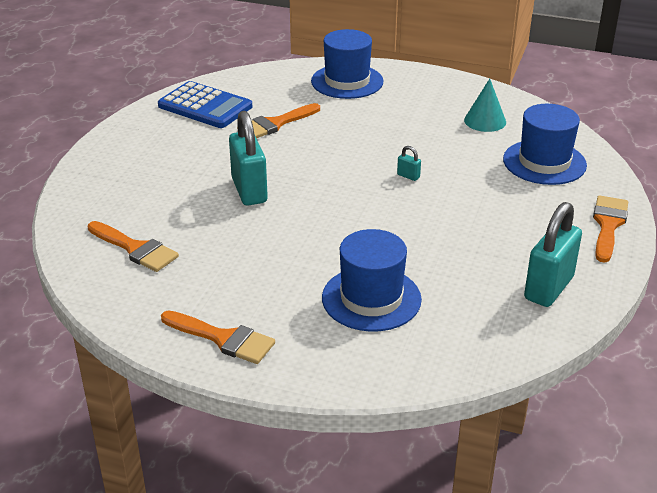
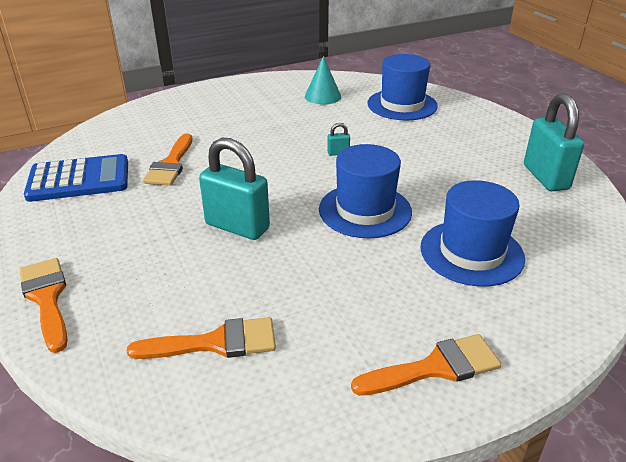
camera: 45 degrees left, 0 degrees up
(347, 81) = (179, 110): blue hat -> blue hat (365, 210)
(608, 225) = (500, 123): orange brush -> orange brush (47, 298)

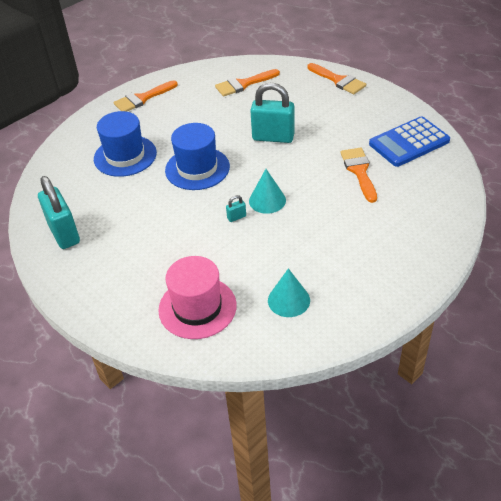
camera: 165 degrees right, 10 degrees up
(295, 160) = (267, 200): none -> turquoise cone
(402, 105) = (197, 307): blue hat -> pink hat

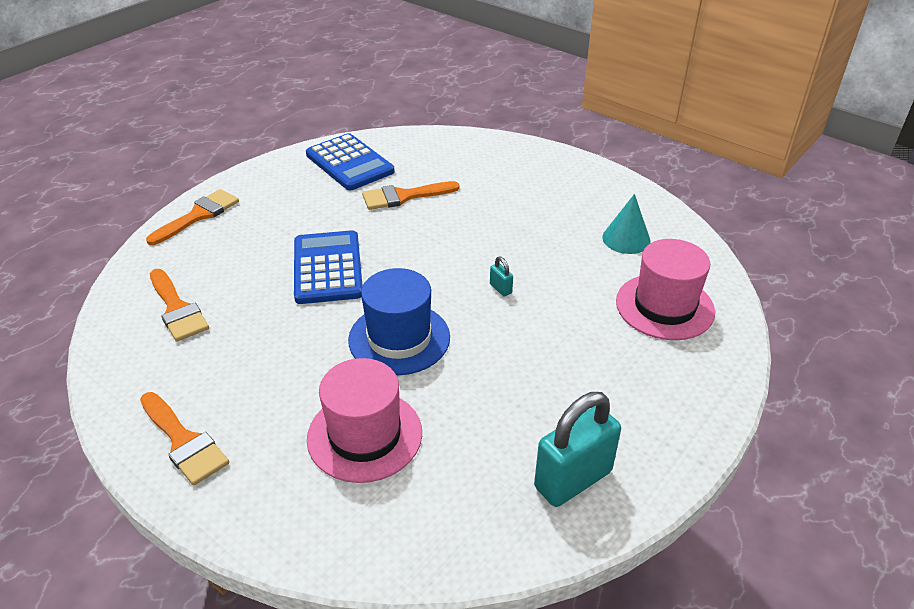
camera: 100 degrees left, 5 degrees down
(125, 156) = (365, 435): blue hat -> pink hat
(267, 200) = (464, 265): turquoise cone -> none
(273, 137) = (328, 268): turquoise padlock -> blue calculator

